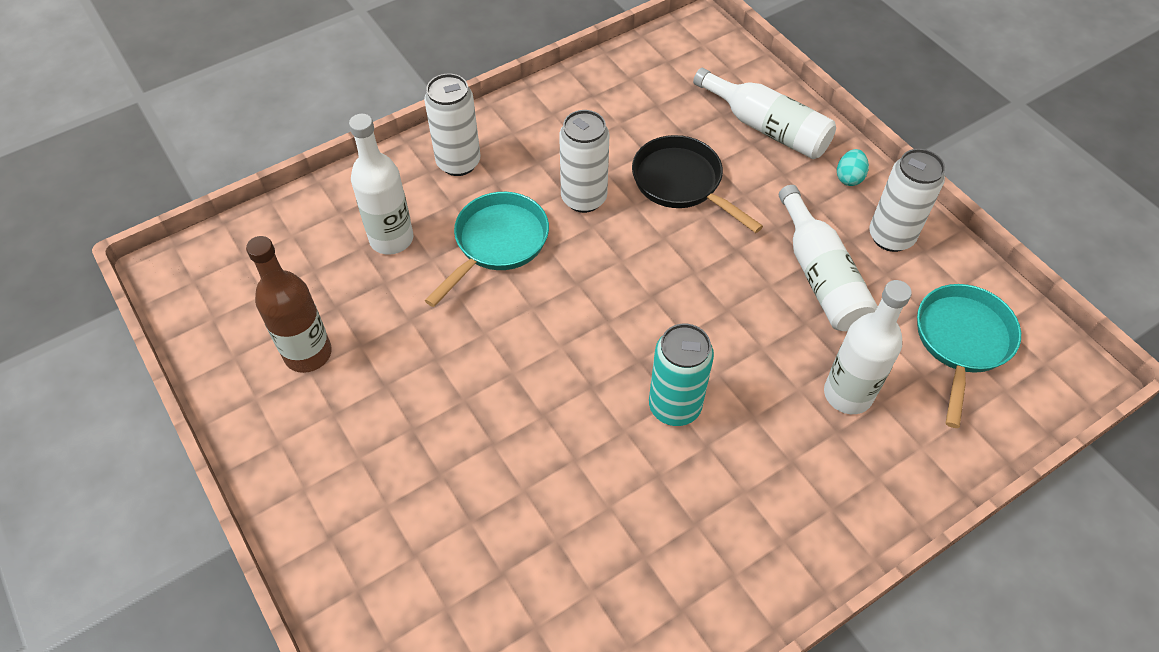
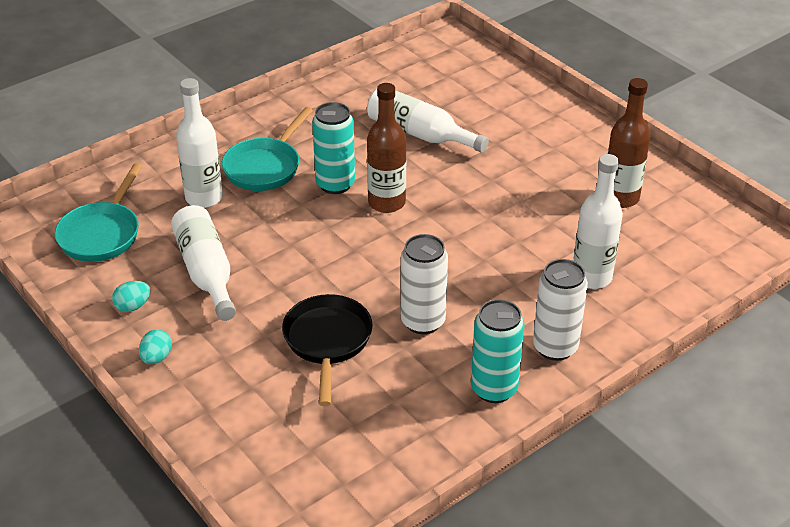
camera: 175 degrees right, 15 degrees down
(497, 243) = (495, 280): turquoise pan -> turquoise pan (265, 167)
(527, 127) = (494, 389): none -> turquoise can
(608, 367) = (386, 203): none -> brown bottle
(681, 183) = (327, 342): black pan -> black pan turned 135 degrees counterclockwise
(767, 127) = (232, 405): white bottle -> white bottle (419, 134)
(891, 237) = (133, 306): white can -> turquoise egg

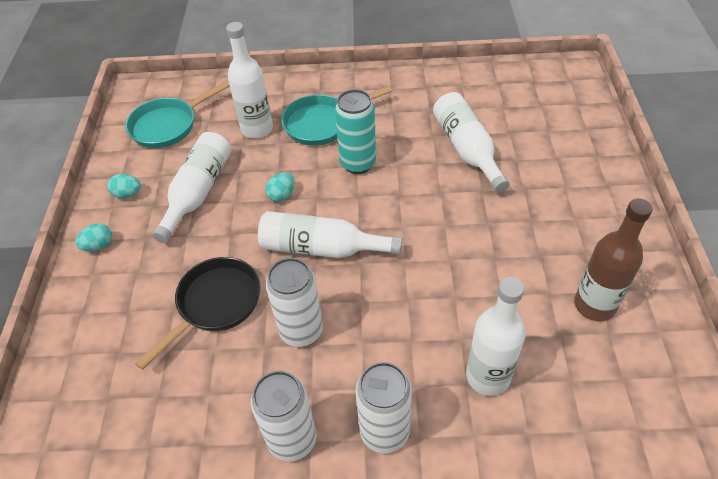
camera: 40 degrees right, 10 degrees up
(292, 238) = (282, 195): none -> turquoise egg
(375, 259) = (321, 248): none -> white bottle
(386, 203) = (380, 200): brown bottle -> none
(494, 389) = (292, 439): turquoise can -> white can

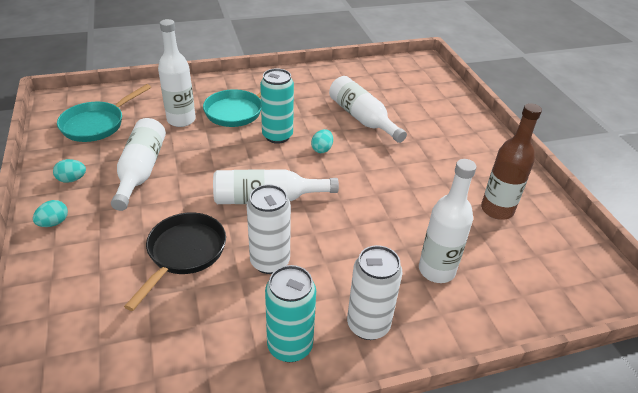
camera: 20 degrees left, 10 degrees down
(282, 195) = (219, 165): turquoise egg -> turquoise egg (322, 149)
(292, 439) = (290, 346): white can -> turquoise can

